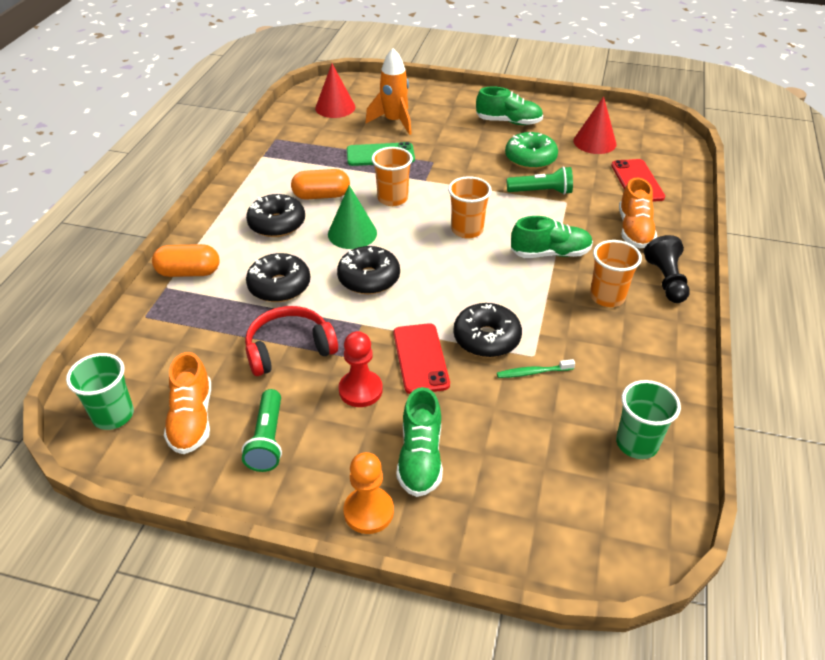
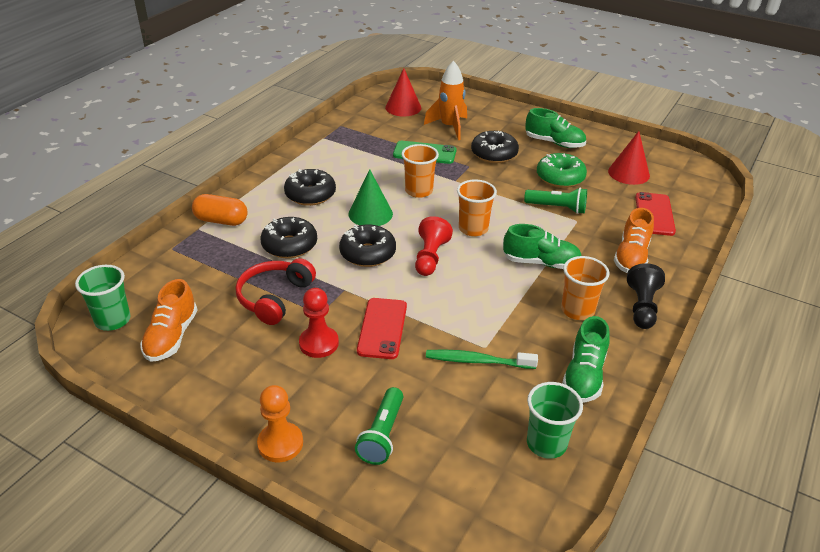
camera: 15 degrees right, 5 degrees down
(267, 440) = (224, 366): green flashlight -> green flashlight (382, 435)
(289, 349) = (274, 298): red headphones -> red headphones turned 60 degrees counterclockwise
(321, 196) = (358, 178): orange capsule -> none
(420, 457) = (344, 410): green shoe -> green shoe (584, 375)
(436, 270) = (430, 257): none -> red pawn
(486, 338) = (448, 323): black donut -> black donut (494, 154)
(533, 372) = (477, 361): green toothbrush -> green toothbrush, size x1.50

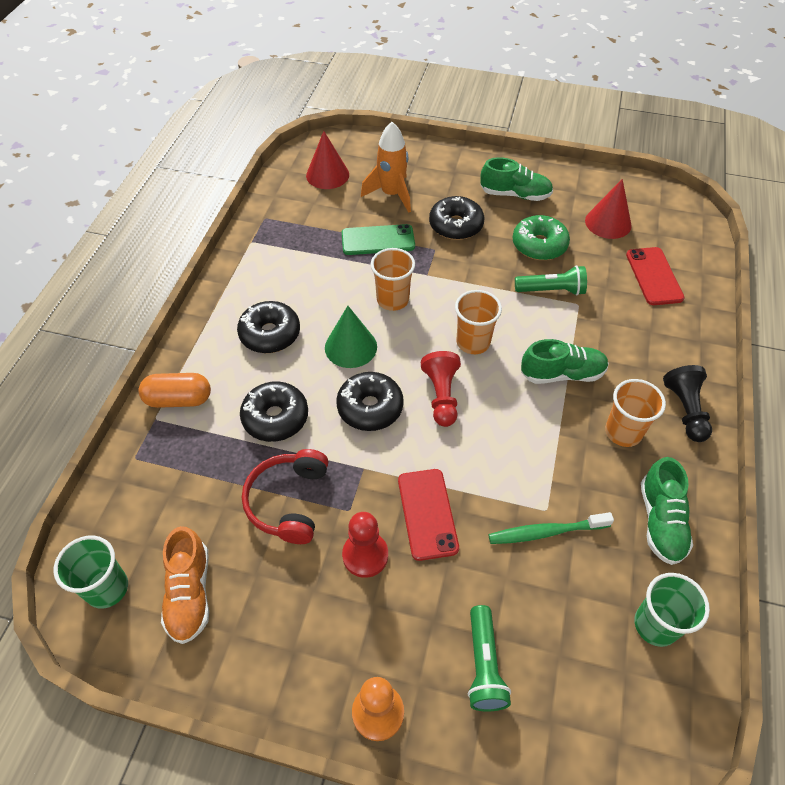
camera: 15 degrees left, 15 degrees up
(631, 257) = (651, 342): orange shoe -> none

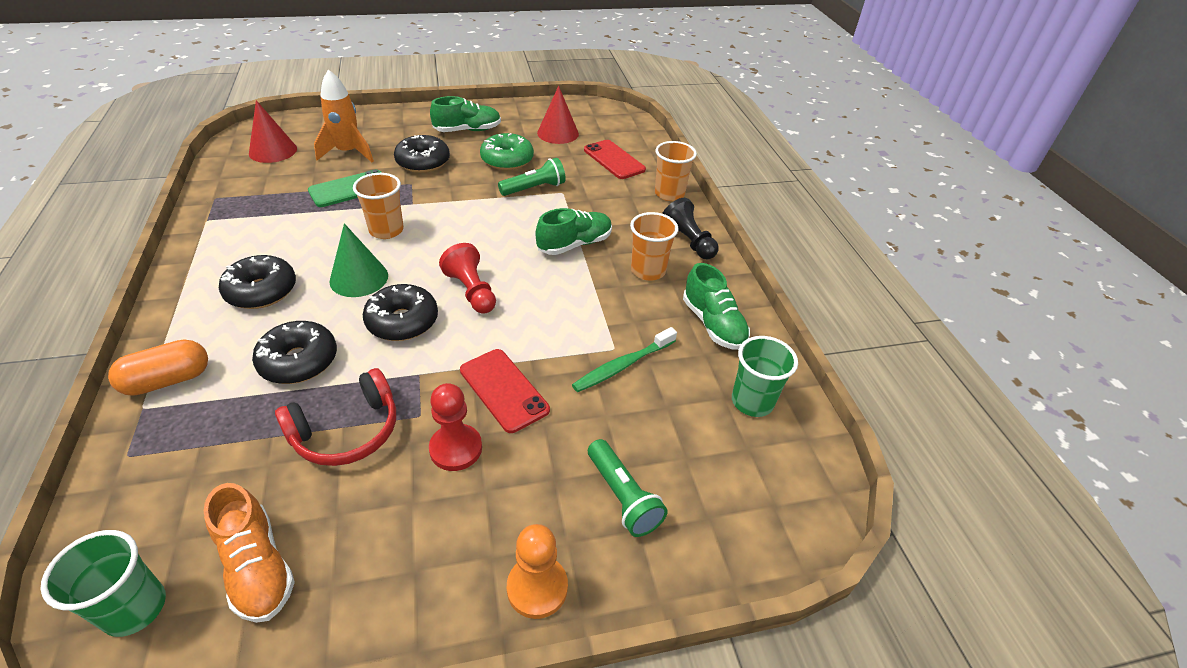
camera: 30 degrees left, 10 degrees down
(289, 501) = (347, 431): red headphones -> red headphones turned 105 degrees counterclockwise
(473, 342) = (482, 243): orange cup -> orange cup (669, 194)

